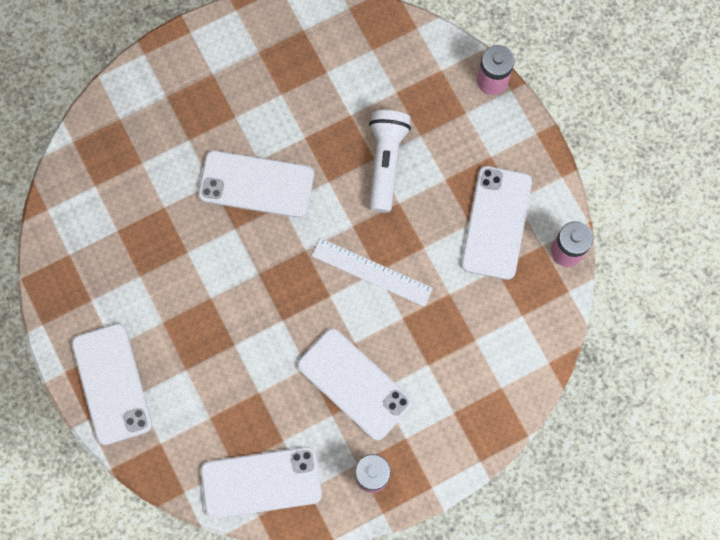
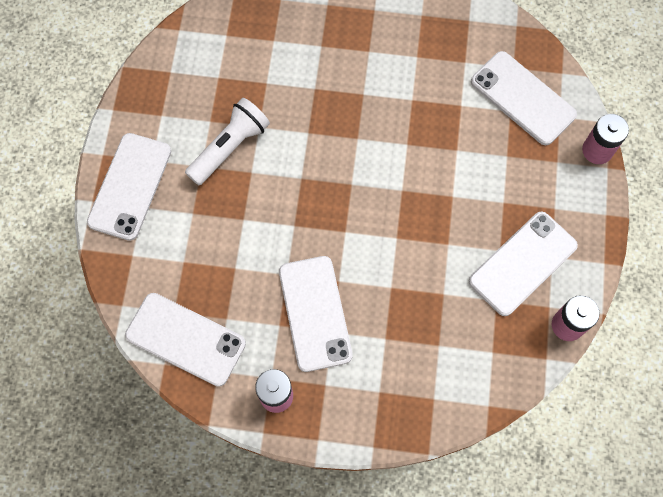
camera: 35 degrees right, 5 degrees down
(256, 184) = (348, 110): white phone -> white phone (522, 98)
(372, 272) = (392, 235): white ruler -> none
(385, 162) = (463, 158): white flashlight -> white flashlight (229, 147)

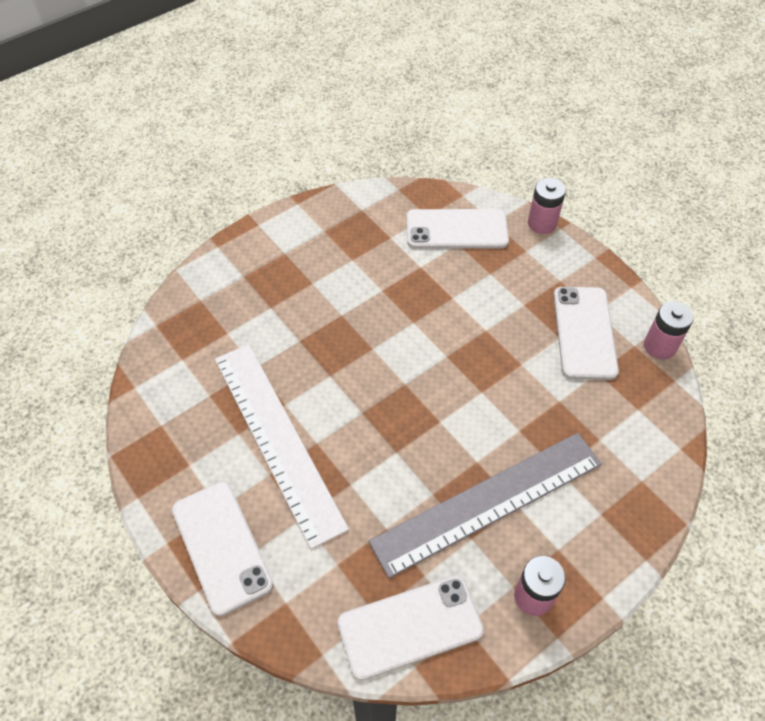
camera: 45 degrees left, 15 degrees down
(229, 147) = (277, 439): white flashlight -> white ruler
(315, 313) = (488, 502): white phone -> grey ruler

